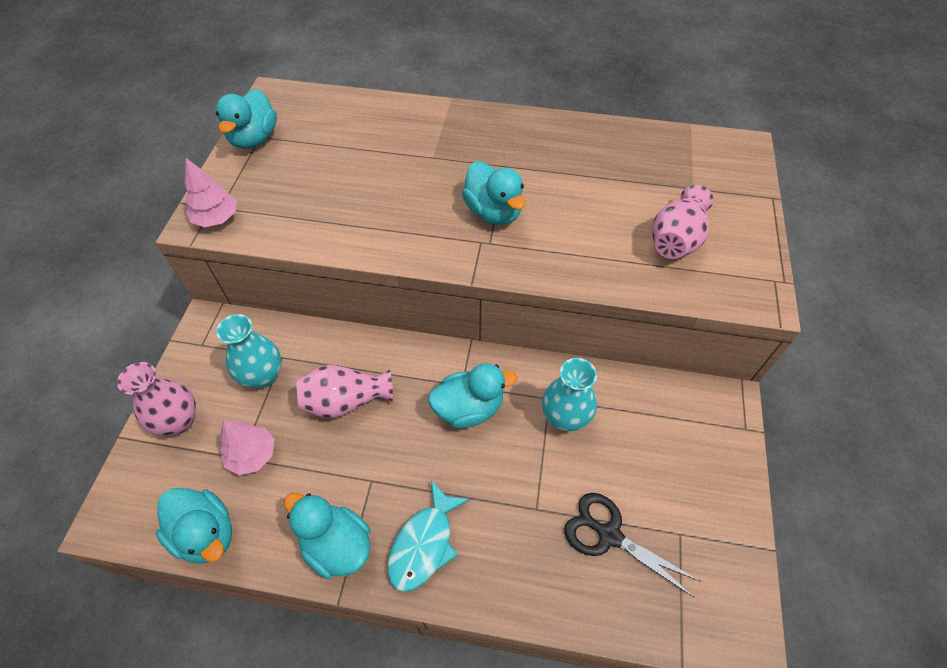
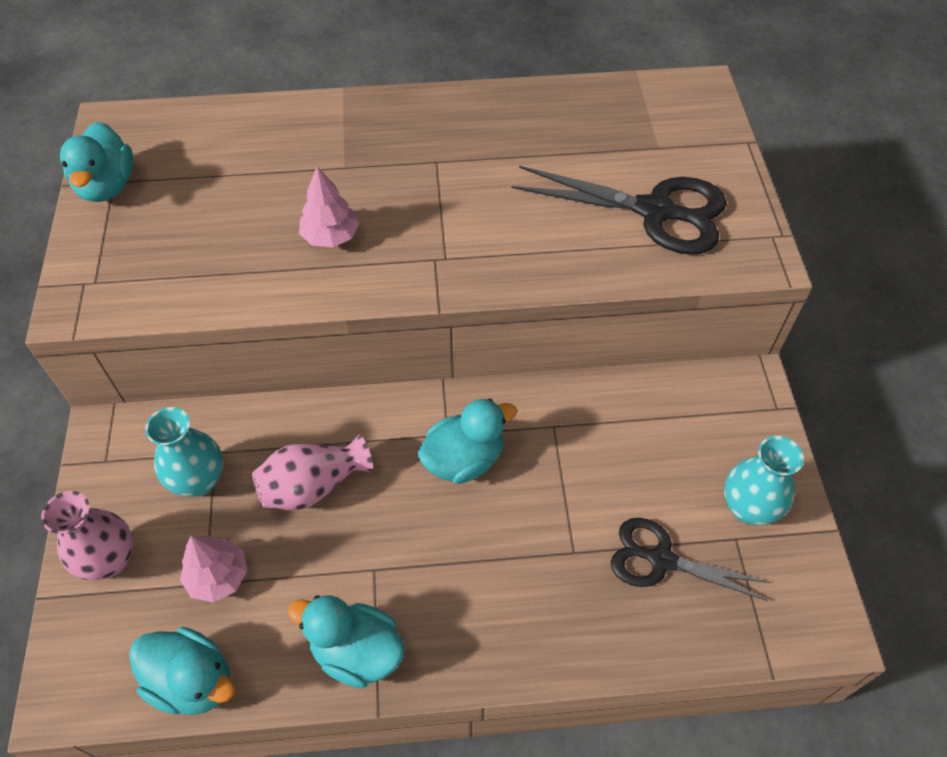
camera: 15 degrees left, 0 degrees up
(217, 218) = (96, 297): pink tree -> pink tree (331, 236)
(424, 543) = (458, 623): turquoise fish -> none
(493, 212) = (439, 220): turquoise duck -> none
(565, 417) = (577, 443): turquoise vase -> turquoise vase (748, 507)
(676, 240) = (655, 211): pink vase -> black scissors

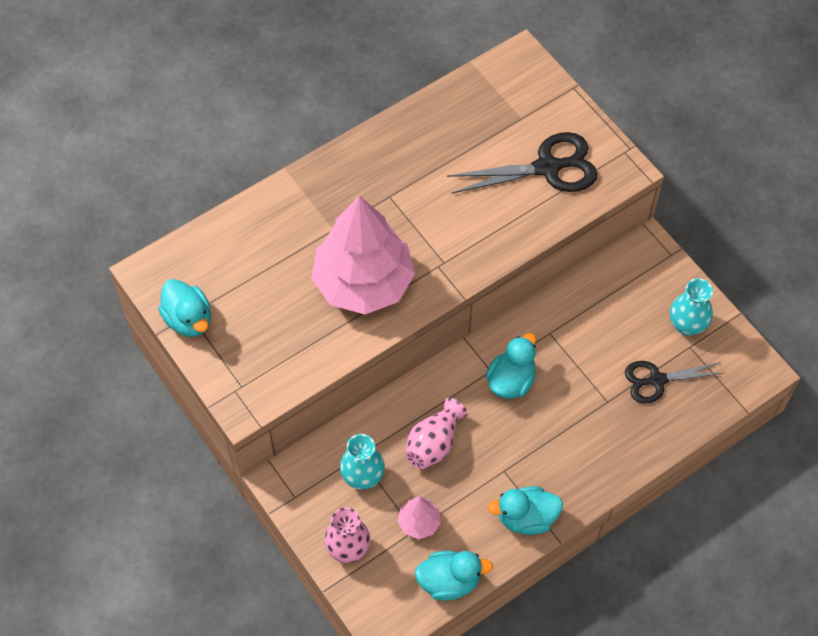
camera: 30 degrees left, 5 degrees up
(331, 236) = (364, 282): pink tree -> pink tree, size x2.40

